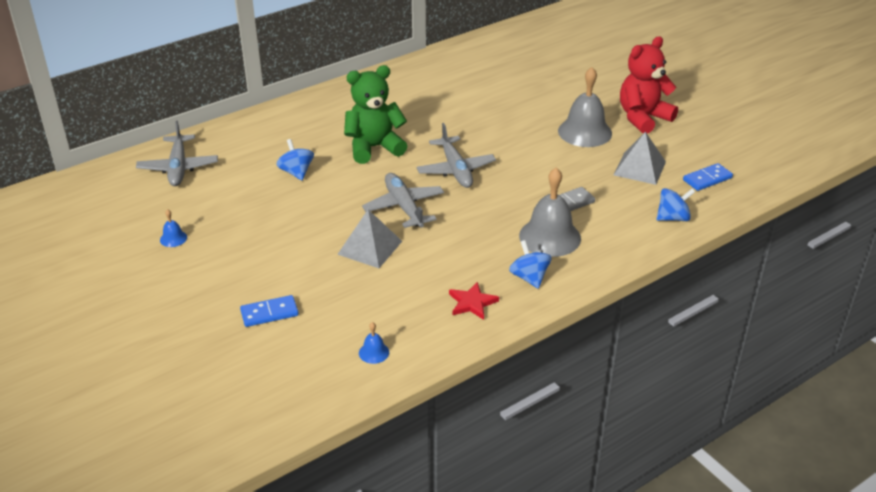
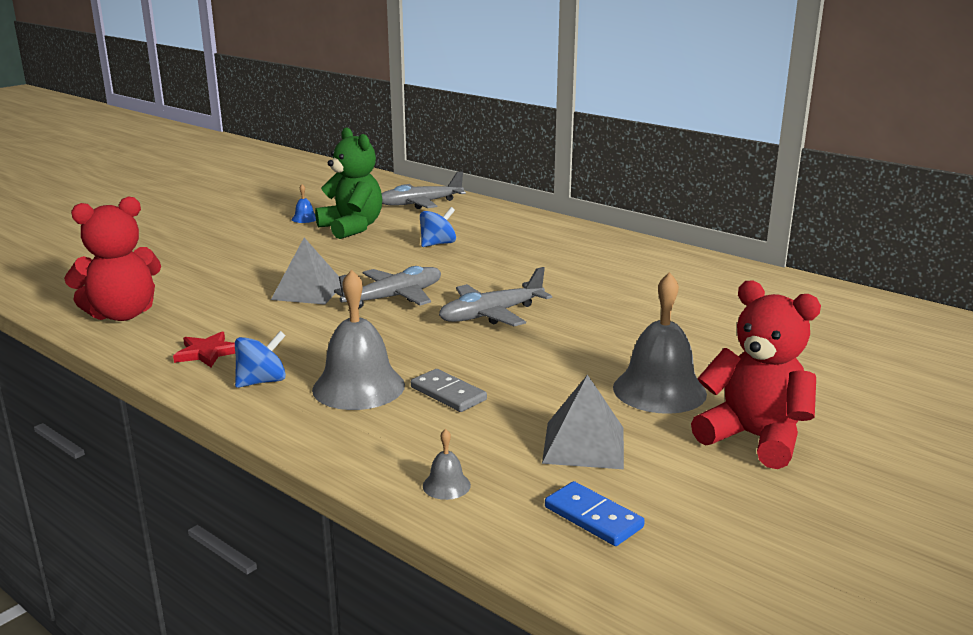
camera: 75 degrees right, 15 degrees down
(269, 313) = (191, 265): blue domino -> none
(374, 148) = (511, 269): green teddy bear -> green teddy bear (352, 228)
(374, 352) = (122, 314): blue bell -> red teddy bear
(673, 218) = (446, 485): blue spinning top -> grey bell

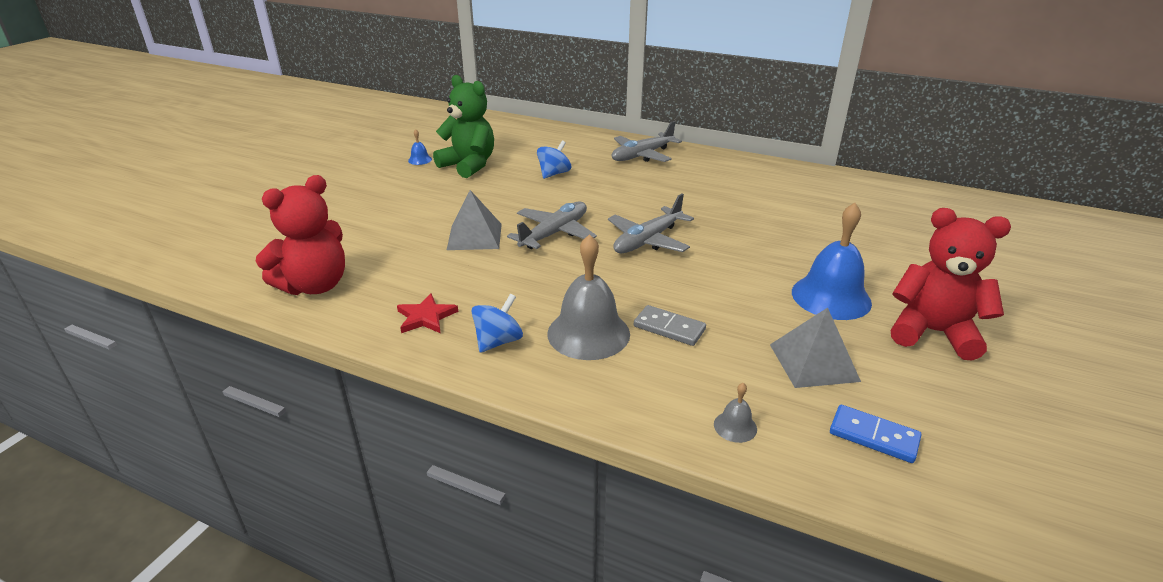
camera: 15 degrees left, 10 degrees up
(420, 204) = (511, 134): grey plane -> grey plane (642, 155)
(659, 390) = (831, 297): grey bell -> blue bell

